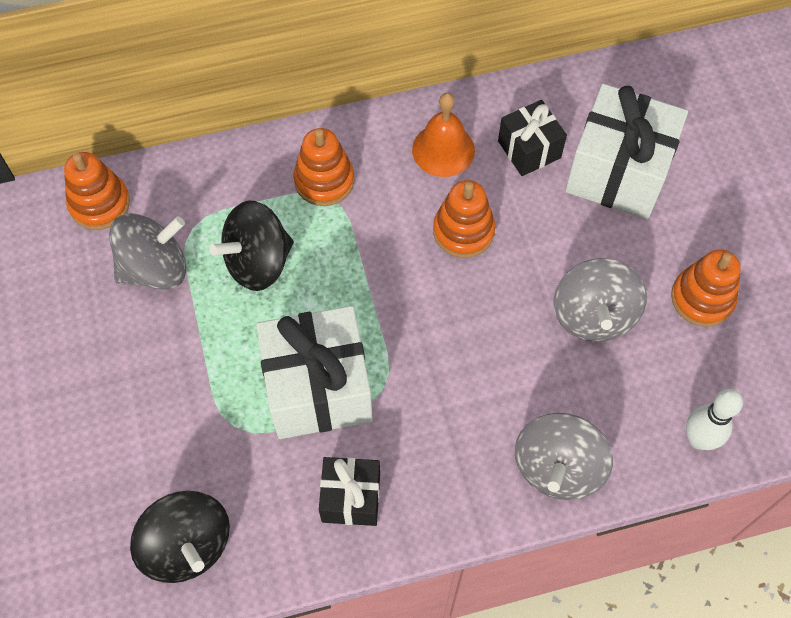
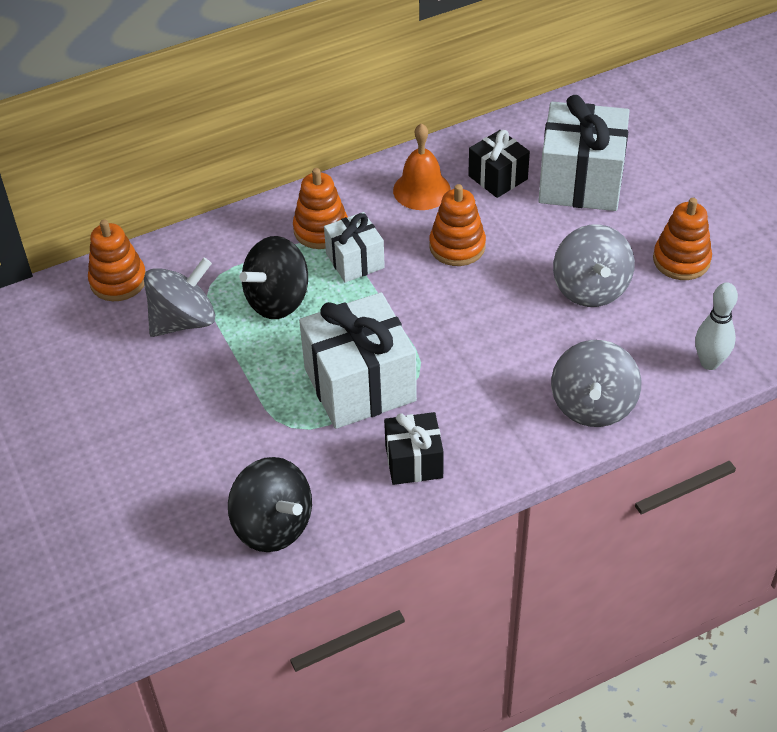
camera: 10 degrees left, 15 degrees down
(350, 228) = (355, 261): none -> white gift

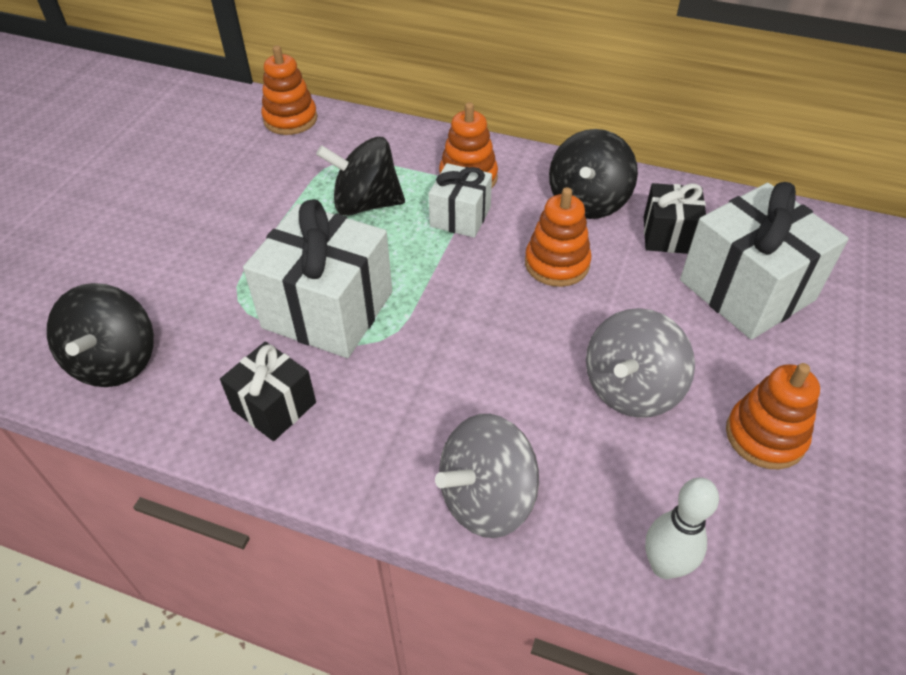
camera: 45 degrees right, 0 degrees up
(183, 320) = (287, 172): grey spinning top -> none
(421, 190) = (588, 201): orange bell -> black spinning top

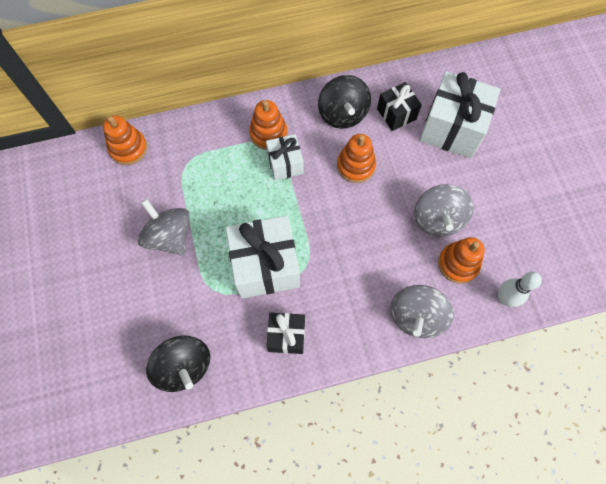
camera: 35 degrees left, 20 degrees up
(246, 219) = (169, 236): none -> grey spinning top
(365, 204) = (227, 185): black spinning top -> none
(765, 436) = (505, 208): orange stacking toy -> orange stacking toy (458, 264)

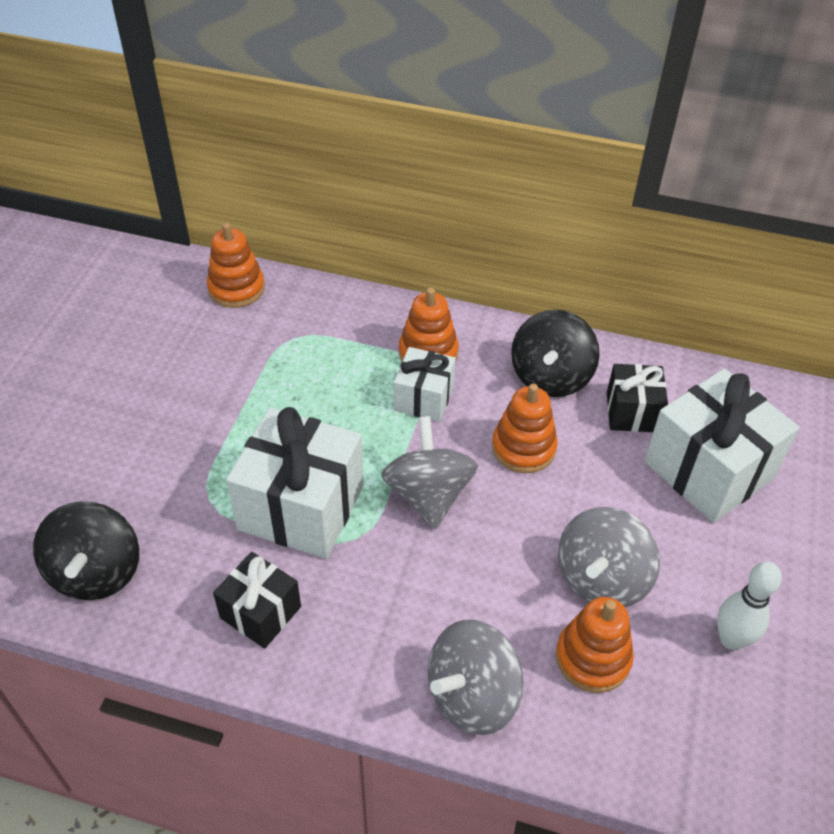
camera: 30 degrees right, 20 degrees down
(169, 236) = (206, 408): grey spinning top -> grey spinning top (428, 494)
(504, 298) = (638, 752): white bowling pin -> white bowling pin (731, 639)

